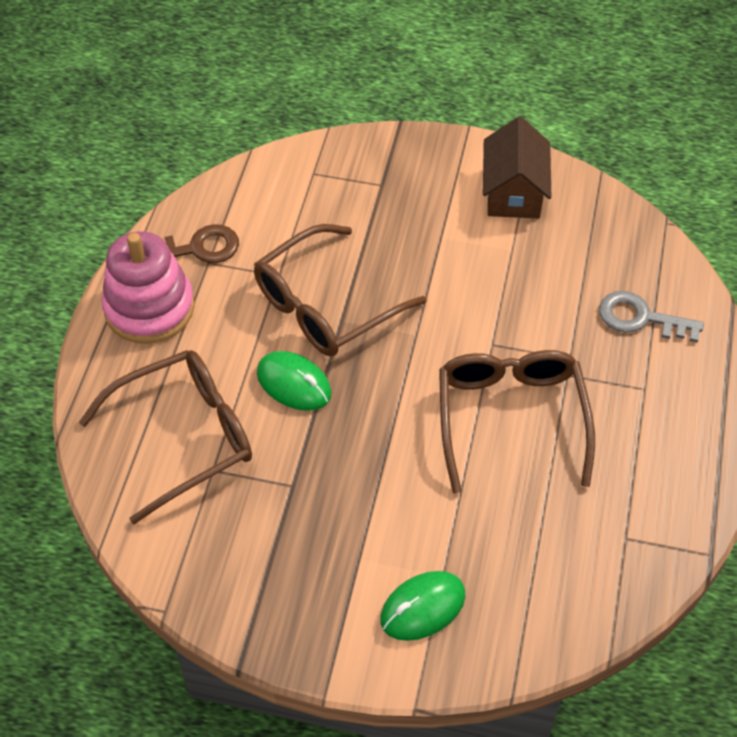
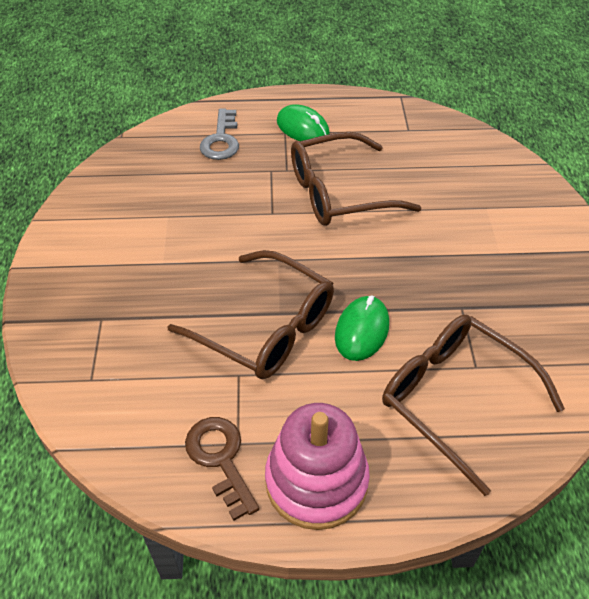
camera: 105 degrees left, 5 degrees down
(422, 607) = (516, 212): green mouse -> green mouse (302, 128)
(513, 192) = (99, 224): brown house -> none

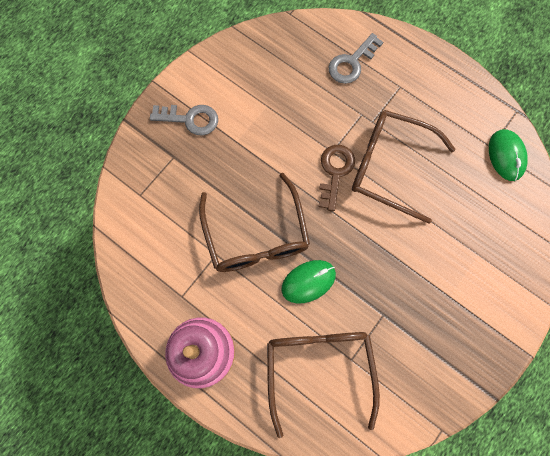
camera: 40 degrees right, 25 degrees up
(90, 274) = (190, 119): none -> grey key
(220, 459) = (166, 298): brown key -> brown key (335, 172)
(302, 128) = (416, 91): green mouse -> green mouse (506, 156)

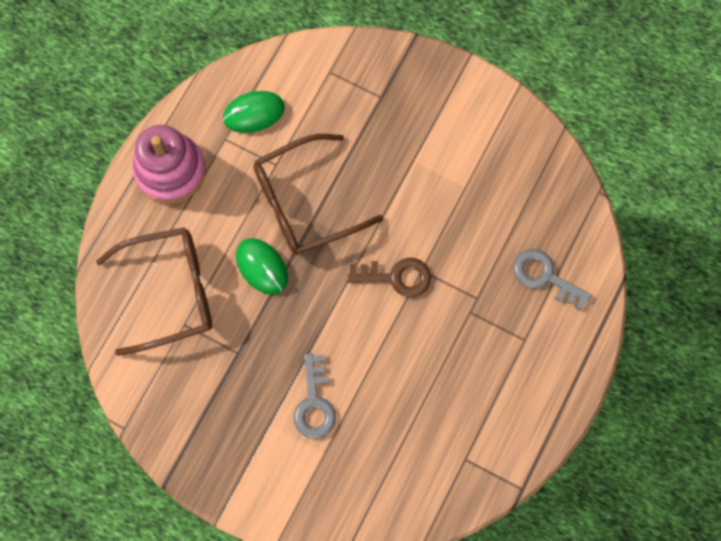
camera: 80 degrees right, 0 degrees up
(190, 119) = (430, 105): grey key -> grey key (314, 403)
(390, 167) = (414, 340): brown glasses -> none
(506, 156) = (456, 478): green mouse -> green mouse (254, 113)

